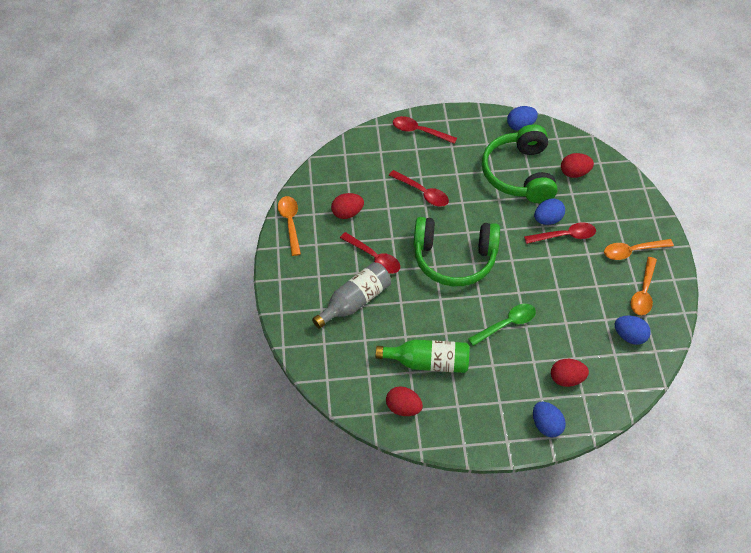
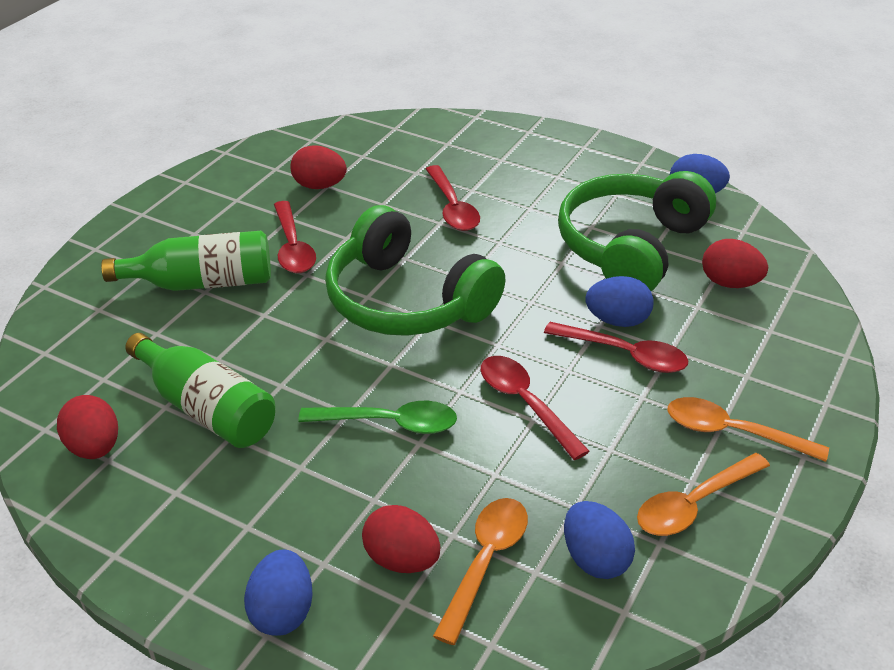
camera: 35 degrees right, 15 degrees down
(290, 223) = (233, 165): orange spoon -> orange spoon (485, 563)
(355, 301) = (202, 283): grey bottle -> green bottle
(419, 131) = (528, 144): red spoon -> red spoon (525, 404)

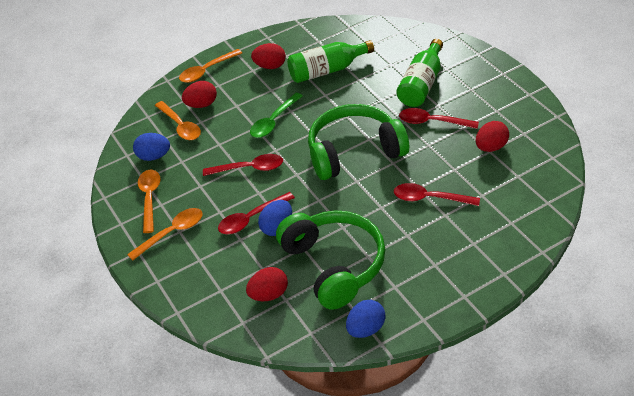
camera: 125 degrees right, 5 degrees up
(94, 447) = (328, 38): red egg -> red egg (270, 66)
(282, 612) = (207, 71): blue egg -> orange spoon

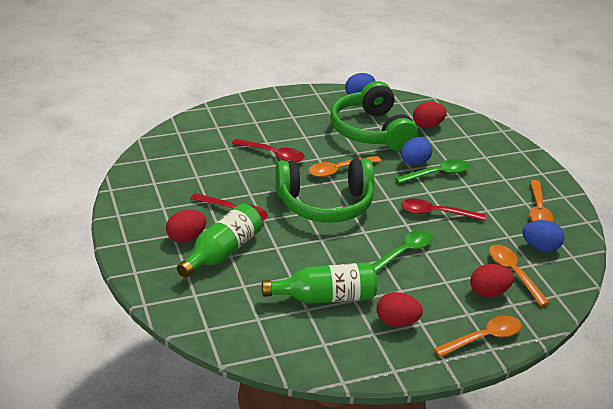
camera: 175 degrees left, 10 degrees down
(172, 233) = (512, 179): orange spoon -> orange spoon (339, 170)
(251, 218) = (437, 174): red spoon -> green spoon
(491, 147) = (193, 178): red egg -> red egg (186, 238)

